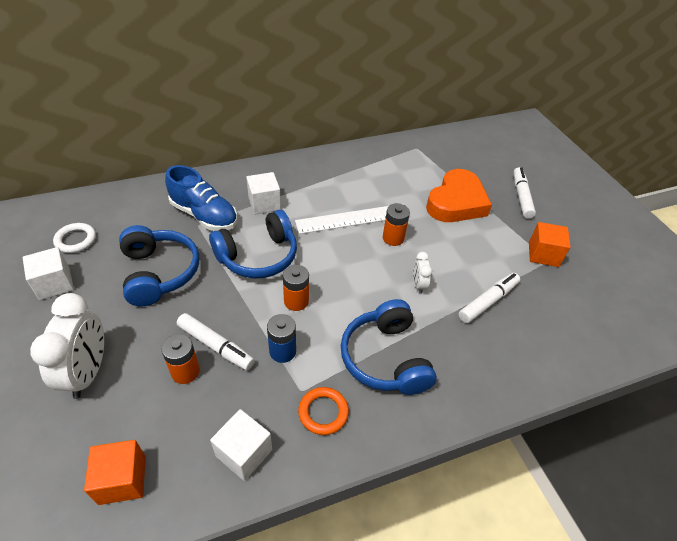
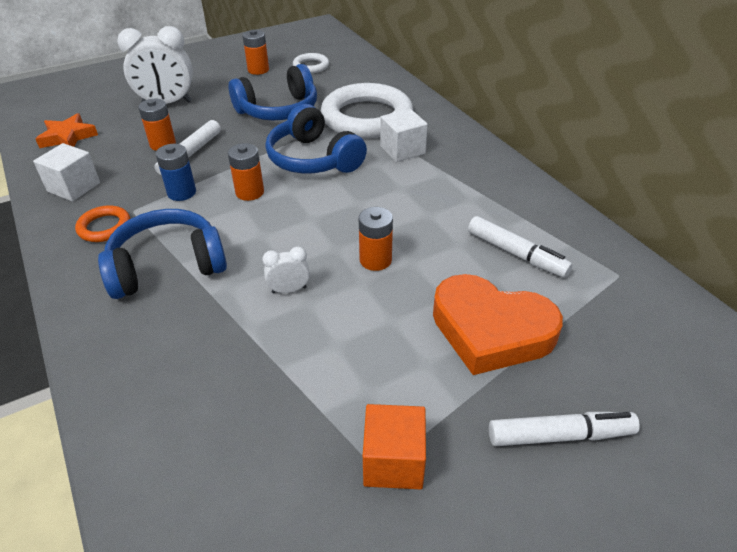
camera: 85 degrees right, 5 degrees down
(54, 284) = (258, 70): white cube -> orange battery
(122, 479) = (68, 137): orange cube -> orange star
(204, 215) = (367, 117): blue shoe -> white ring
(353, 219) = (402, 220): white ruler -> none
(487, 301) = (264, 369): white marker -> white marker (516, 253)

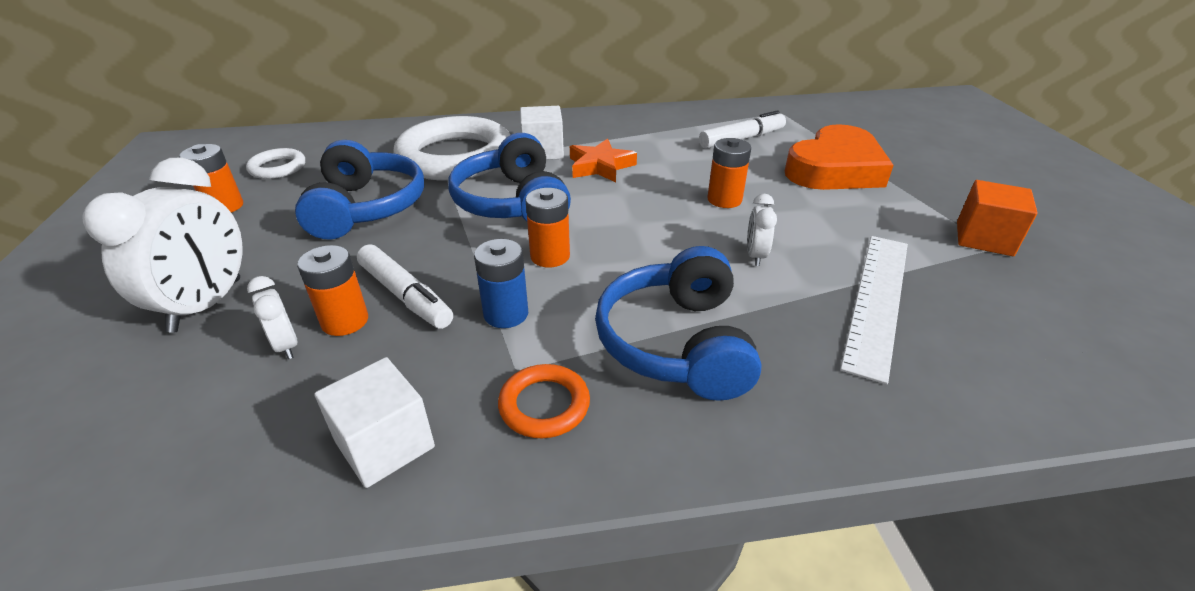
camera: 70 degrees left, 5 degrees down
(68, 137) = (170, 452): orange star -> orange star (600, 166)
(140, 136) = (286, 346): none -> white clock
(246, 369) = (877, 300): none -> white ruler
(313, 159) = (512, 202): blue headphones -> blue headphones turned 90 degrees clockwise
(559, 435) = (945, 170): white marker -> none

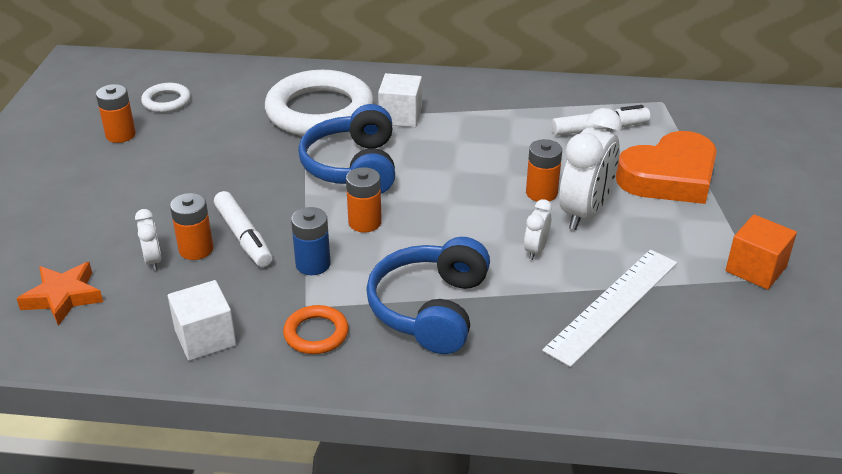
camera: 15 degrees right, 0 degrees up
(206, 305) = (102, 220): white clock -> white clock (584, 213)
(366, 208) = (231, 153): blue headphones -> none
(600, 166) = (446, 140): orange star -> orange star (63, 297)

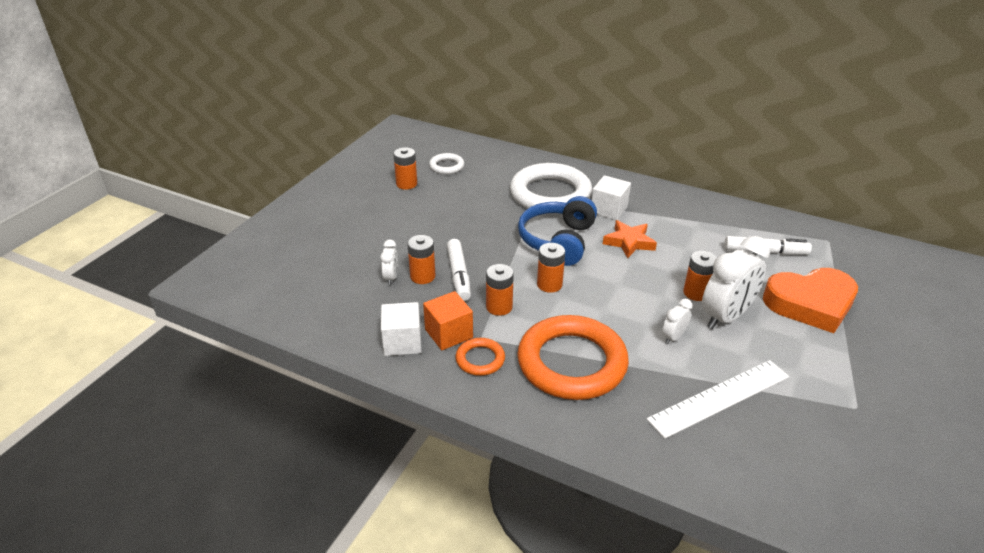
camera: 20 degrees right, 0 degrees up
(63, 297) = (323, 289): orange star -> orange star (629, 242)
(313, 264) = (499, 307): blue battery -> orange battery
(430, 309) = (571, 363): blue headphones -> orange ring
(755, 269) = (858, 399): orange cube -> orange cube (449, 333)

